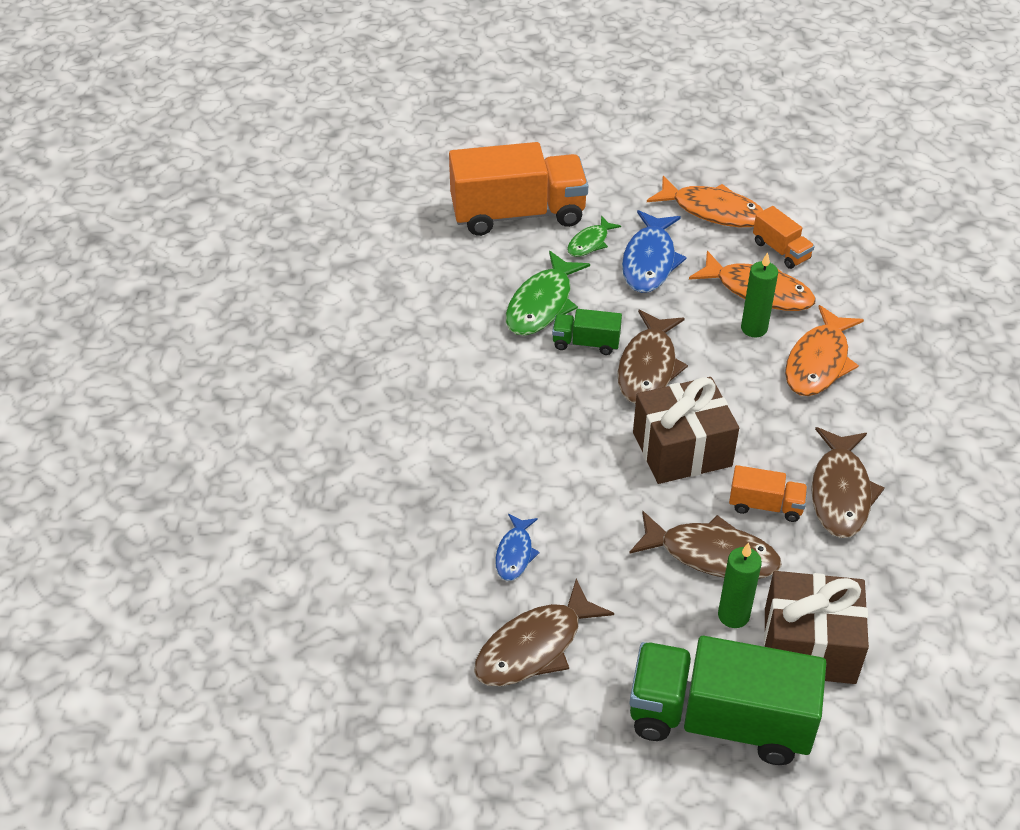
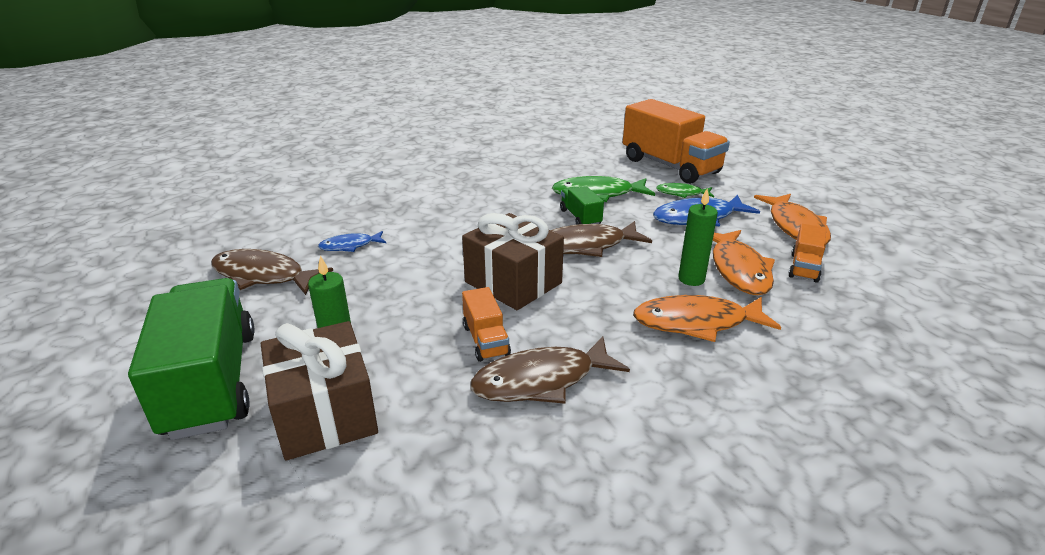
camera: 60 degrees right, 15 degrees down
(711, 555) = (405, 327): brown fish -> none

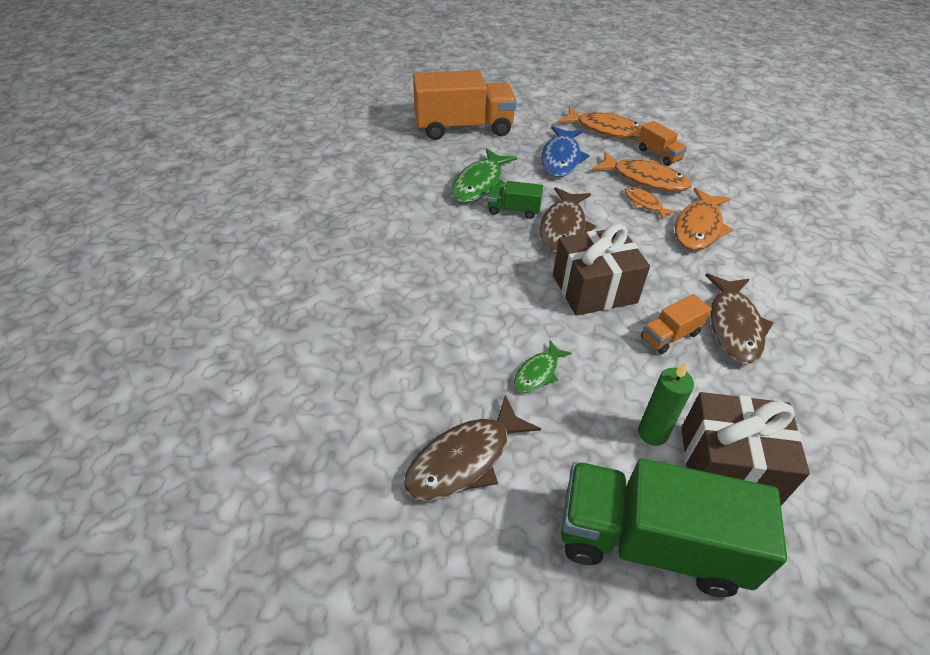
camera: 60 degrees left, 15 degrees up
(350, 246) = (450, 371): blue fish -> none
(485, 340) = (670, 335): orange truck -> orange truck turned 135 degrees clockwise
(682, 193) = (516, 146): green fish -> green fish (538, 373)
(691, 279) = (644, 204): green candle -> orange fish

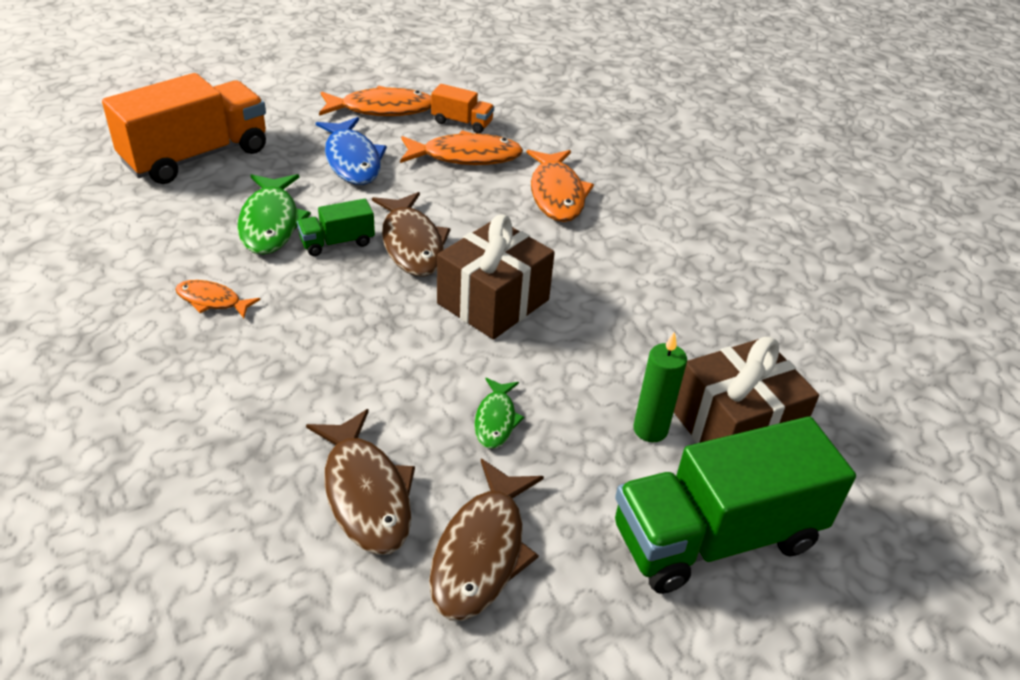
camera: 35 degrees left, 5 degrees down
(644, 204) = (483, 185): orange fish -> orange fish (212, 301)
(670, 335) = (602, 322): orange truck -> none
(733, 326) = (655, 287): brown fish -> brown fish (366, 493)

